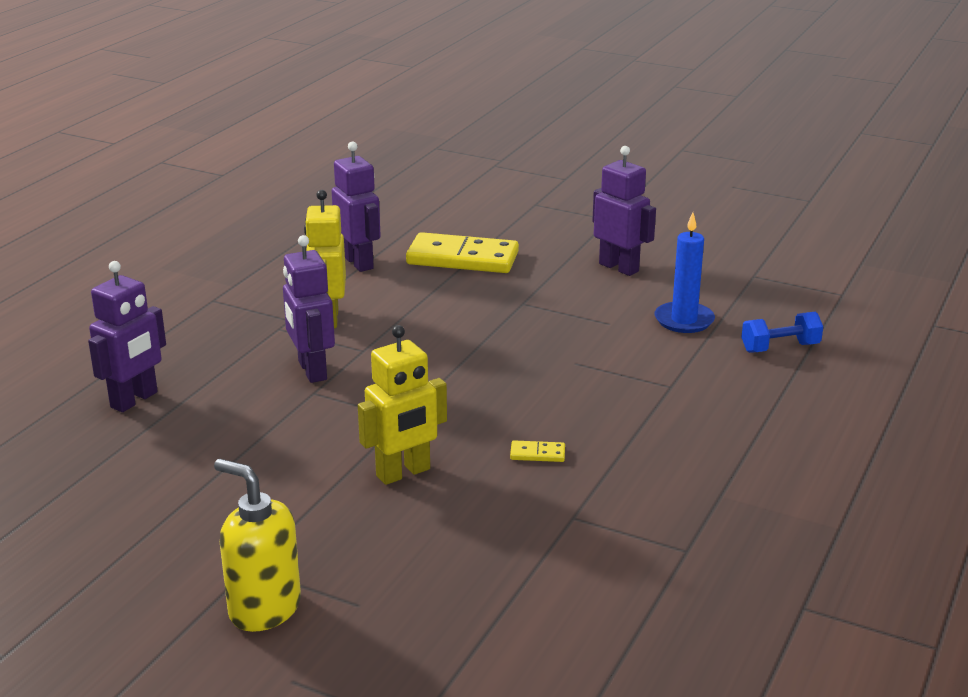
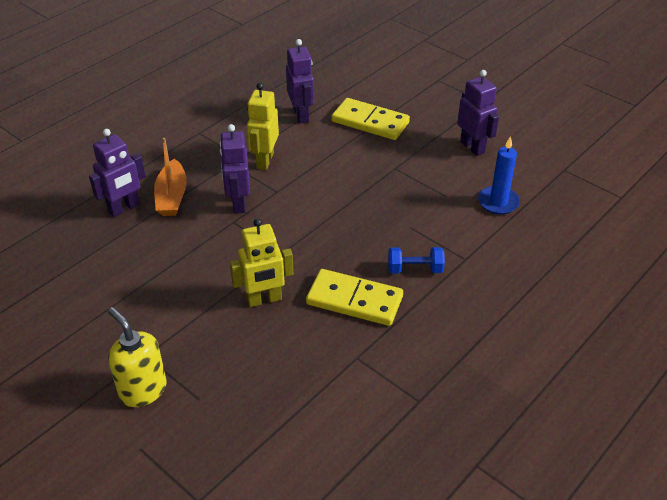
camera: 15 degrees right, 15 degrees up
(204, 376) = (172, 196): none -> orange boat
(537, 454) = (354, 300): yellow domino -> yellow domino, size x2.50
(780, 348) = (555, 238): blue dumbbell -> blue dumbbell (415, 269)

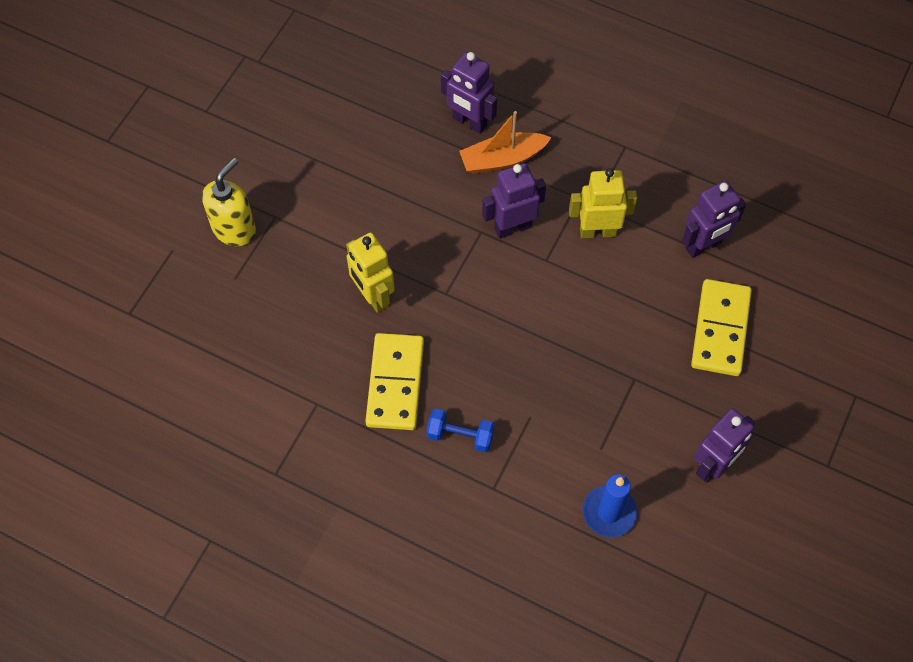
camera: 75 degrees right, 20 degrees up
(415, 269) = (460, 436): blue dumbbell -> blue dumbbell turned 60 degrees counterclockwise

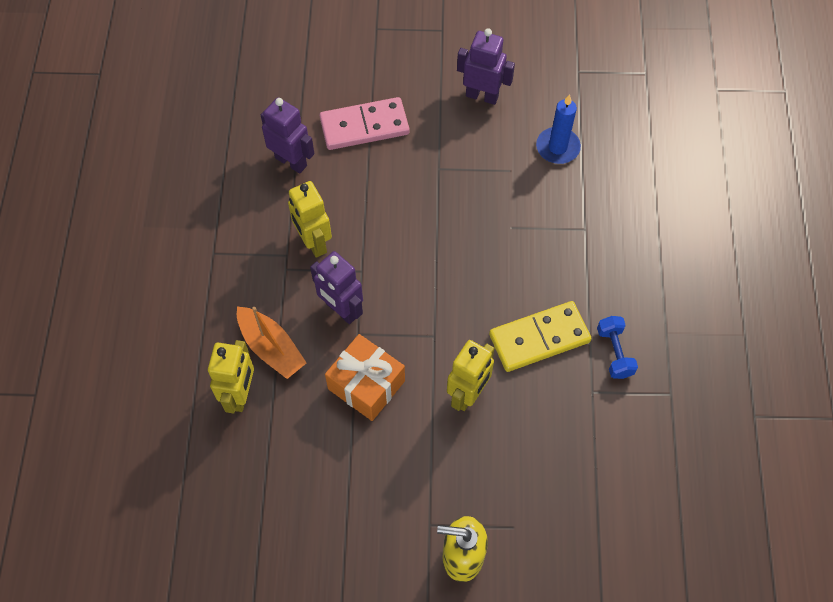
camera: 115 degrees left, 0 degrees up
(426, 219) = (366, 385): none -> orange gift
(460, 436) = (556, 270): blue dumbbell -> blue dumbbell (614, 352)
(469, 122) = (240, 394): purple robot -> yellow robot
(720, 329) = (364, 126): yellow domino -> pink domino

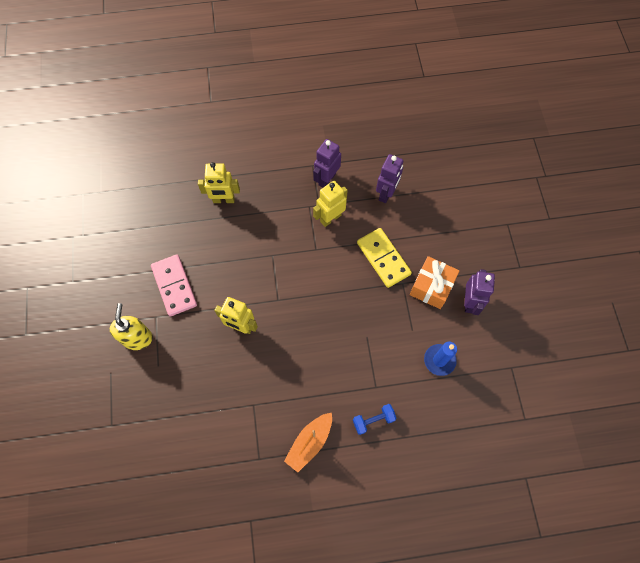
camera: 80 degrees right, 5 degrees up
(271, 348) = (255, 209): orange boat -> orange boat (309, 442)
(341, 310) = (286, 243): purple robot -> purple robot (326, 179)
(364, 126) = (424, 231): pink domino -> pink domino (174, 286)
(366, 385) = (239, 266): orange gift -> orange gift (431, 287)
(539, 338) = (286, 366): yellow domino -> yellow domino (383, 258)
(614, 352) = (284, 417): blue dumbbell -> blue dumbbell (373, 420)

